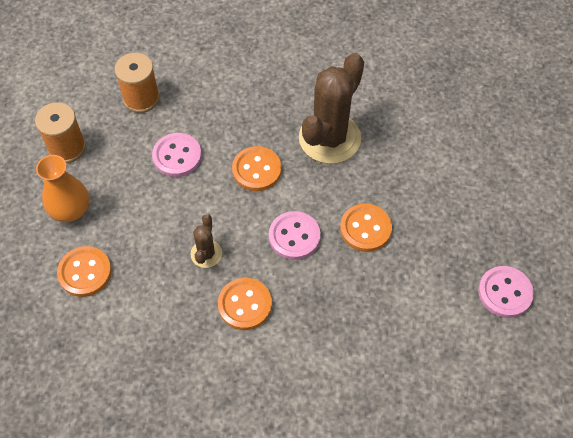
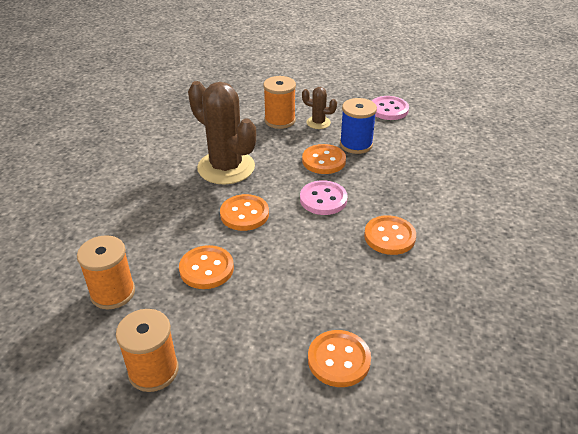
camera: 80 degrees left, 20 degrees down
(71, 210) = (250, 370): orange vase -> none
(177, 156) = (206, 269): pink button -> orange button
(206, 254) = (331, 257): brown cactus -> brown cactus (318, 123)
(408, 259) = (356, 144): none -> blue spool
(438, 172) = (280, 120): none -> orange spool

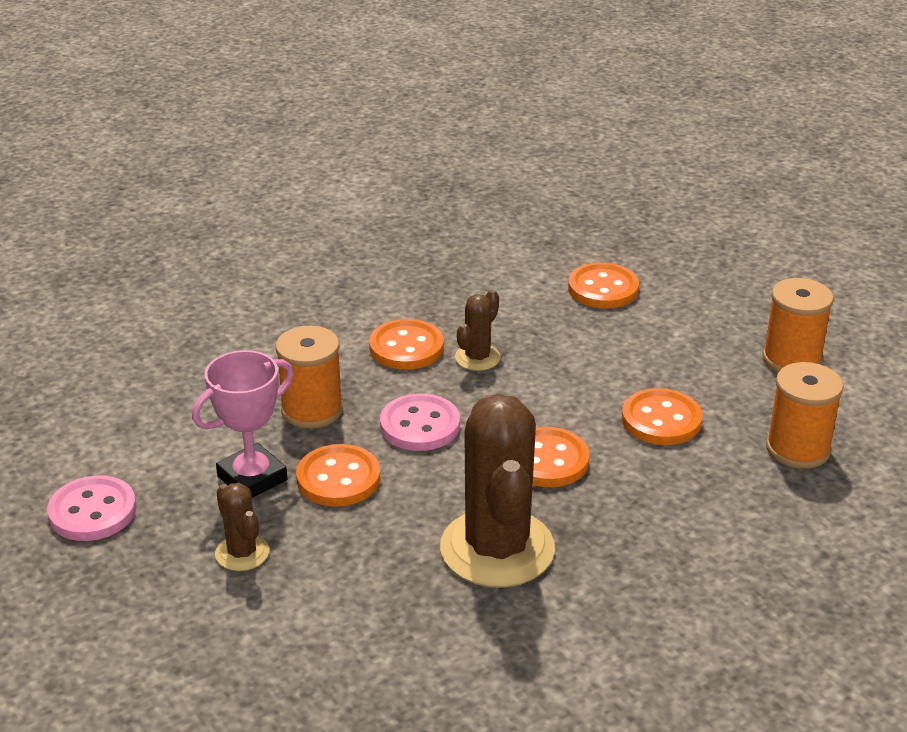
camera: 140 degrees left, 5 degrees down
(280, 120) = (296, 597): orange spool -> orange spool (312, 410)
(346, 252) = (477, 358): none -> brown cactus
(356, 144) = (252, 478): blue spool -> pink trophy

